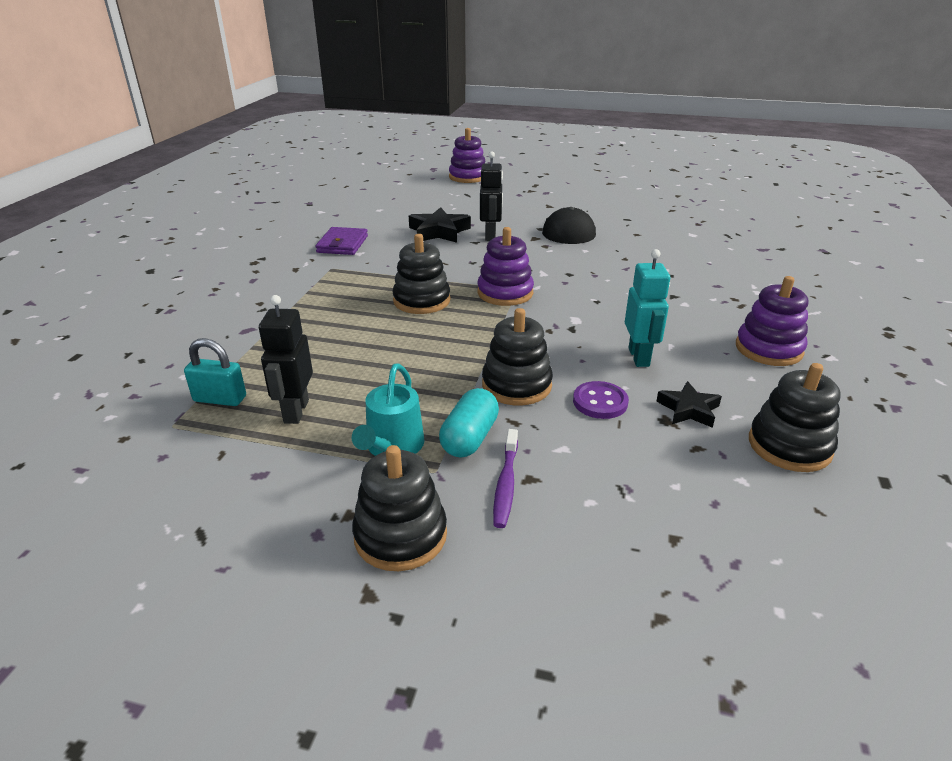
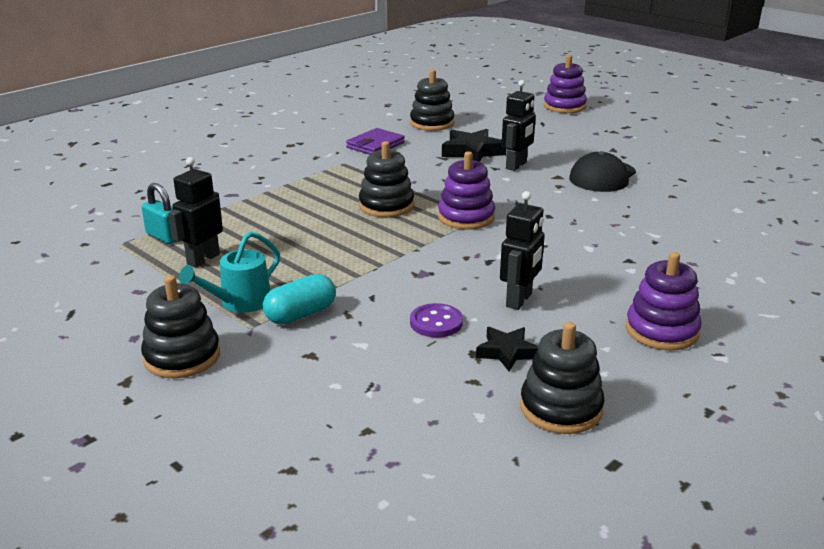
camera: 30 degrees right, 5 degrees down
(506, 484) = (289, 352): purple toothbrush -> none
(516, 385) = (383, 290): black stacking toy -> black stacking toy (432, 123)
(639, 357) = (519, 300): turquoise robot -> black robot

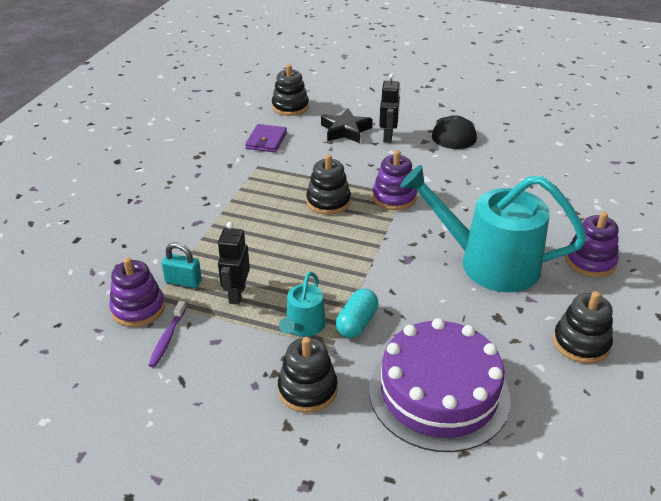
camera: 25 degrees left, 10 degrees up
(96, 277) = (167, 338): none -> purple toothbrush
(323, 403) = (439, 393): none -> purple cake
(436, 322) = (453, 300): purple button -> none
(507, 352) = (516, 310): black star -> none
(519, 300) = (489, 263): black robot -> turquoise watering can
(564, 106) = (374, 67): purple stacking toy -> purple stacking toy (138, 308)

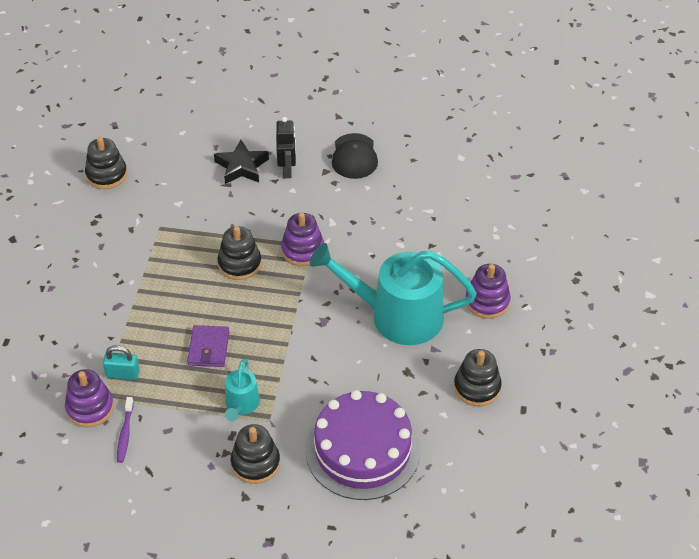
camera: 10 degrees left, 10 degrees up
(236, 294) = (175, 381): black robot -> none
(266, 141) = (161, 191): purple wallet -> purple wallet (208, 348)
(290, 107) = (177, 139): black stacking toy -> black stacking toy (106, 175)
(357, 323) = (287, 395): turquoise capsule -> none

